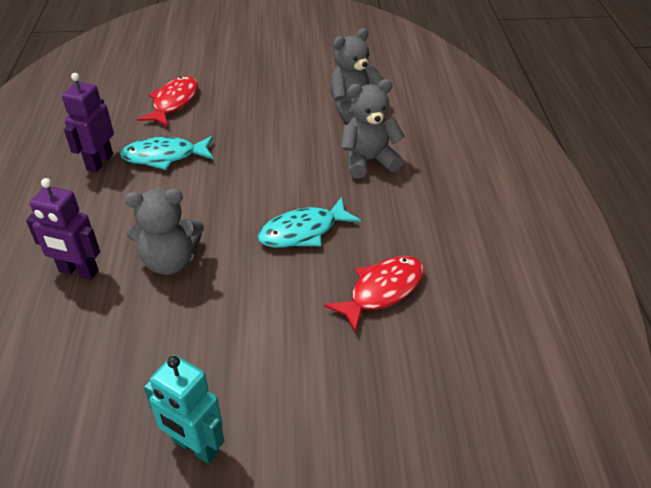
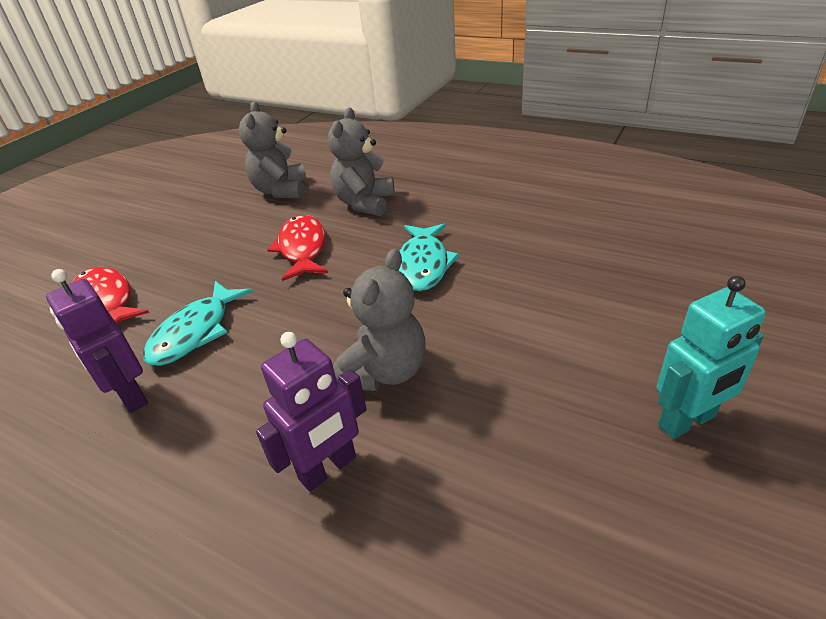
camera: 55 degrees left, 5 degrees down
(382, 291) = (539, 242): red fish -> red fish (302, 248)

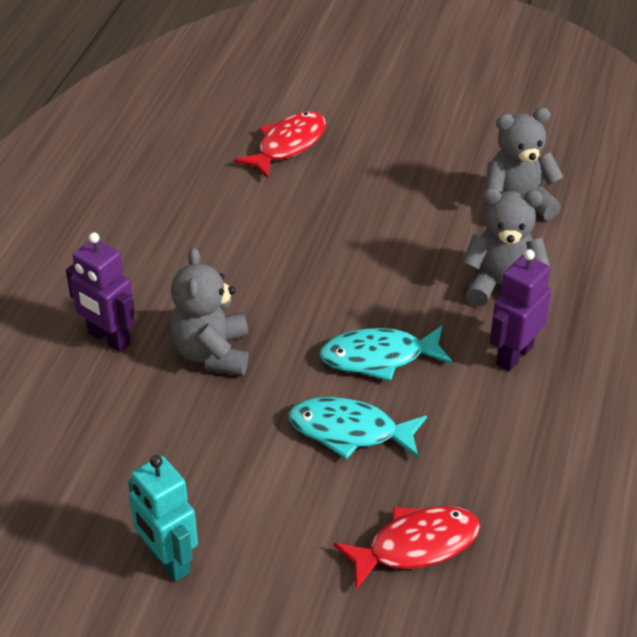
camera: 75 degrees right, 5 degrees up
(130, 396) = (172, 207): purple robot -> purple robot (514, 355)
(195, 332) = (250, 218): turquoise fish -> turquoise fish (350, 431)
(302, 248) = (394, 255): red fish -> red fish (415, 546)
(384, 372) = (212, 353): grey teddy bear -> grey teddy bear turned 75 degrees clockwise

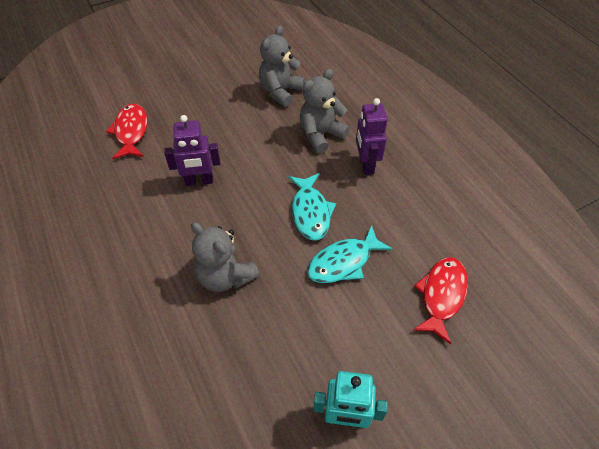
camera: 45 degrees left, 10 degrees up
(108, 339) = (156, 315): purple robot -> purple robot (199, 181)
(379, 357) = (310, 212): turquoise fish -> turquoise fish turned 45 degrees counterclockwise

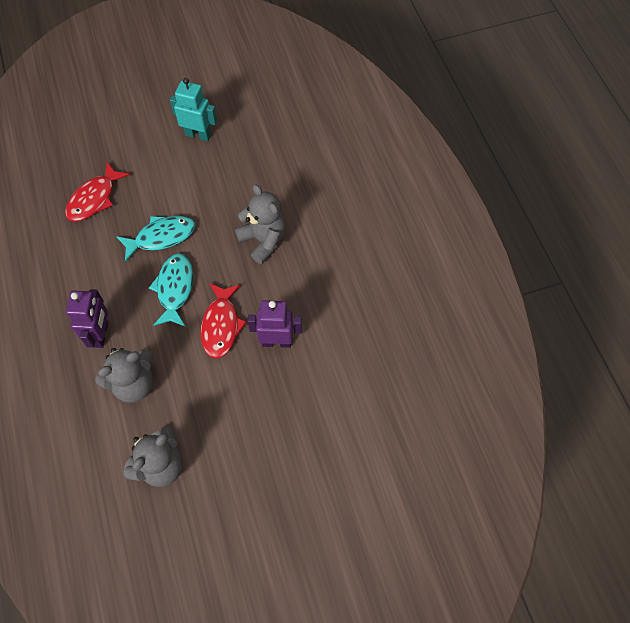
camera: 170 degrees left, 10 degrees up
(131, 132) = (349, 426): red fish -> red fish (221, 325)

